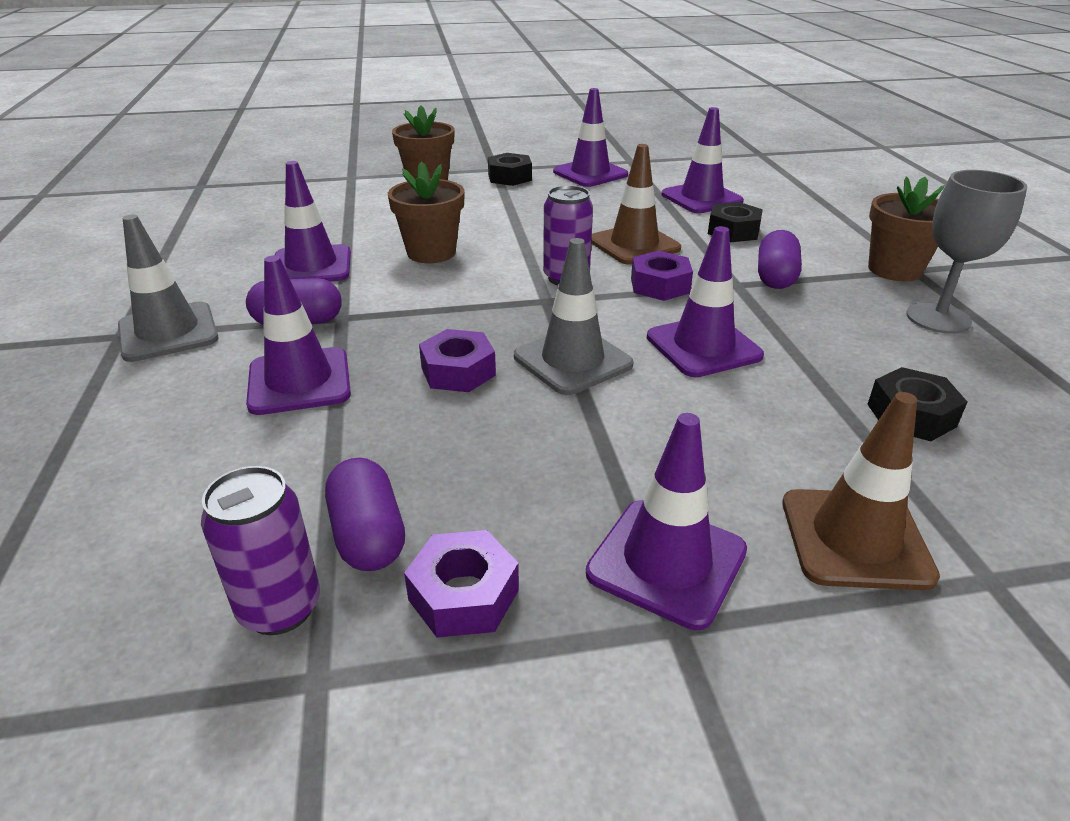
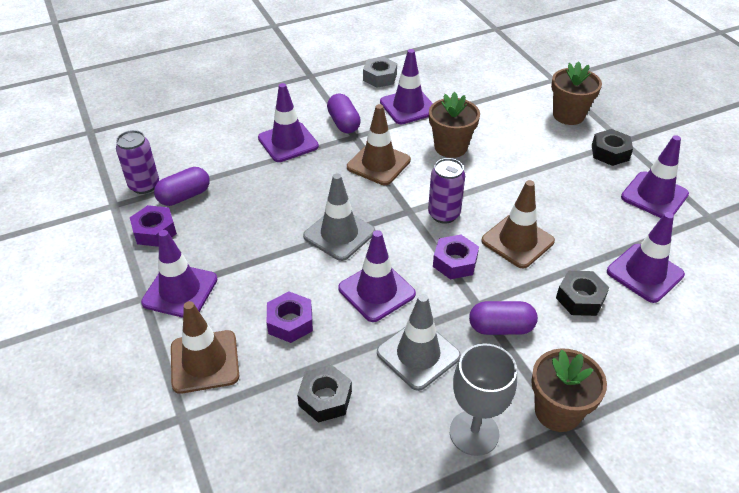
camera: 75 degrees right, 10 degrees up
(168, 332) = (318, 87): grey traffic cone -> grey traffic cone (418, 354)
(210, 276) = (380, 77): none -> grey nut
(427, 307) = (378, 164): none -> brown traffic cone
(458, 371) = (313, 192): purple nut -> purple nut (290, 322)

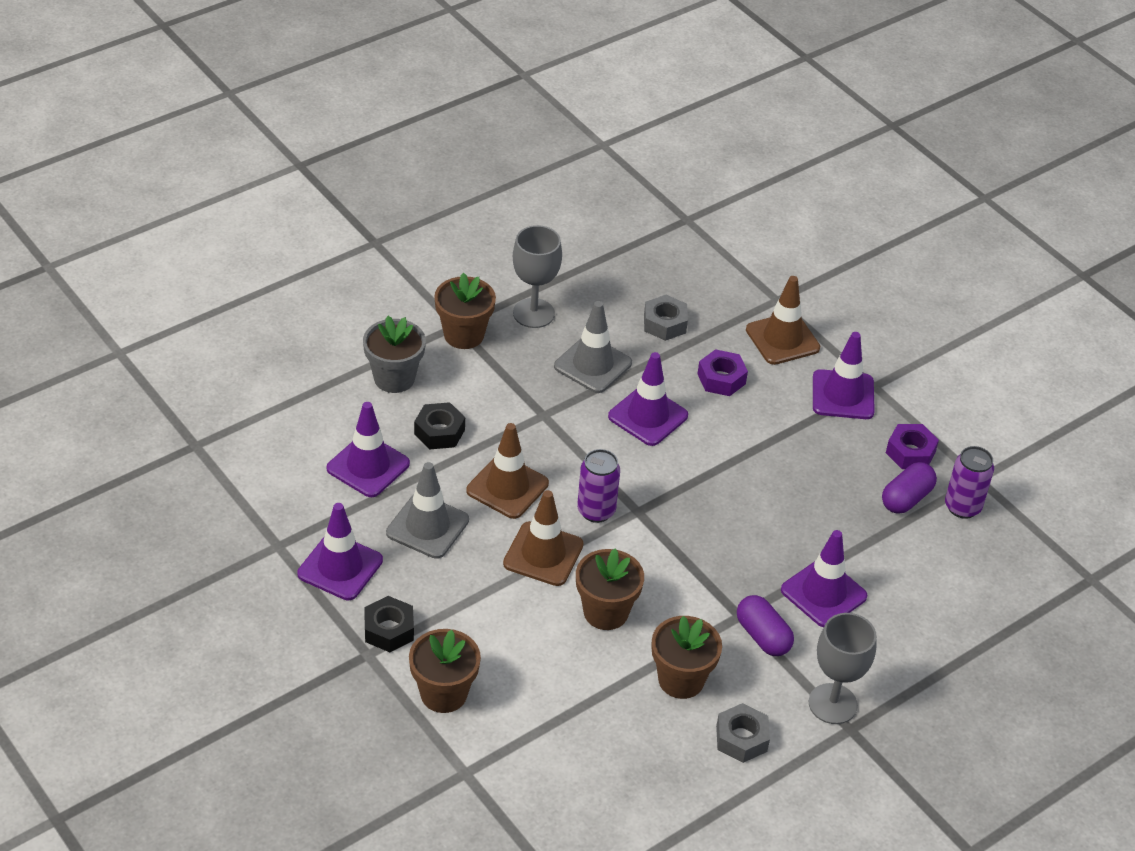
camera: 165 degrees right, 0 degrees up
(315, 87) = (832, 704): none -> grey goblet
(325, 398) = (665, 324): black nut -> grey nut
(339, 234) = (708, 472): grey traffic cone -> grey traffic cone (427, 526)
(378, 164) = (693, 573): brown traffic cone -> brown traffic cone (543, 554)
(408, 107) = (681, 680): purple traffic cone -> brown flower pot
(455, 262) = (573, 455): purple nut -> none
(501, 327) = (518, 396): purple capsule -> none
(631, 363) = (394, 378): none -> grey flower pot

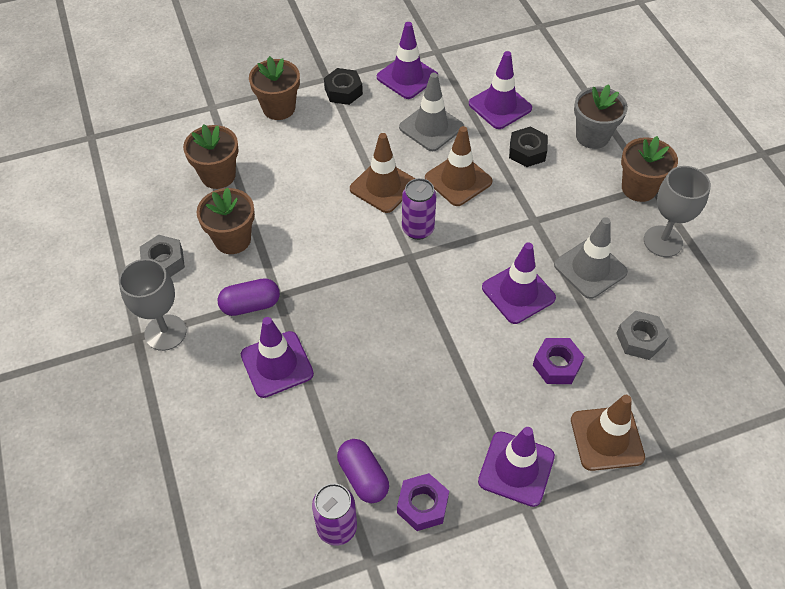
camera: 110 degrees right, 10 degrees up
(605, 612) = (314, 210): brown flower pot -> brown flower pot (218, 175)

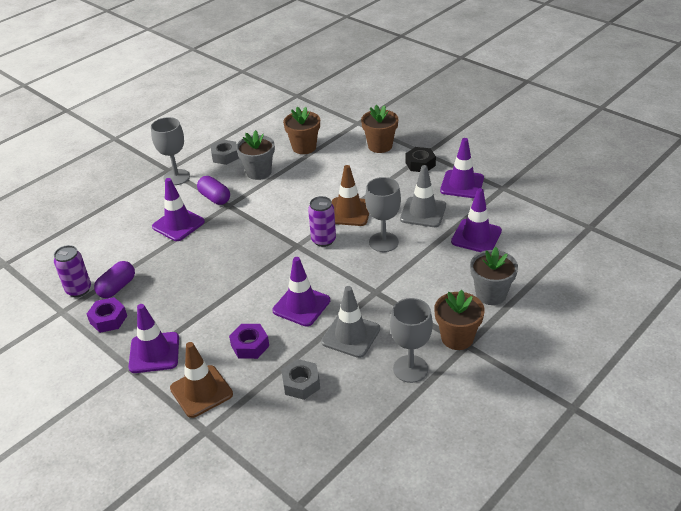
camera: 65 degrees right, 15 degrees down
(232, 239) = (259, 172): brown flower pot -> grey flower pot
(458, 180) = (383, 242): brown traffic cone -> grey goblet
(527, 152) = (441, 265): black nut -> none

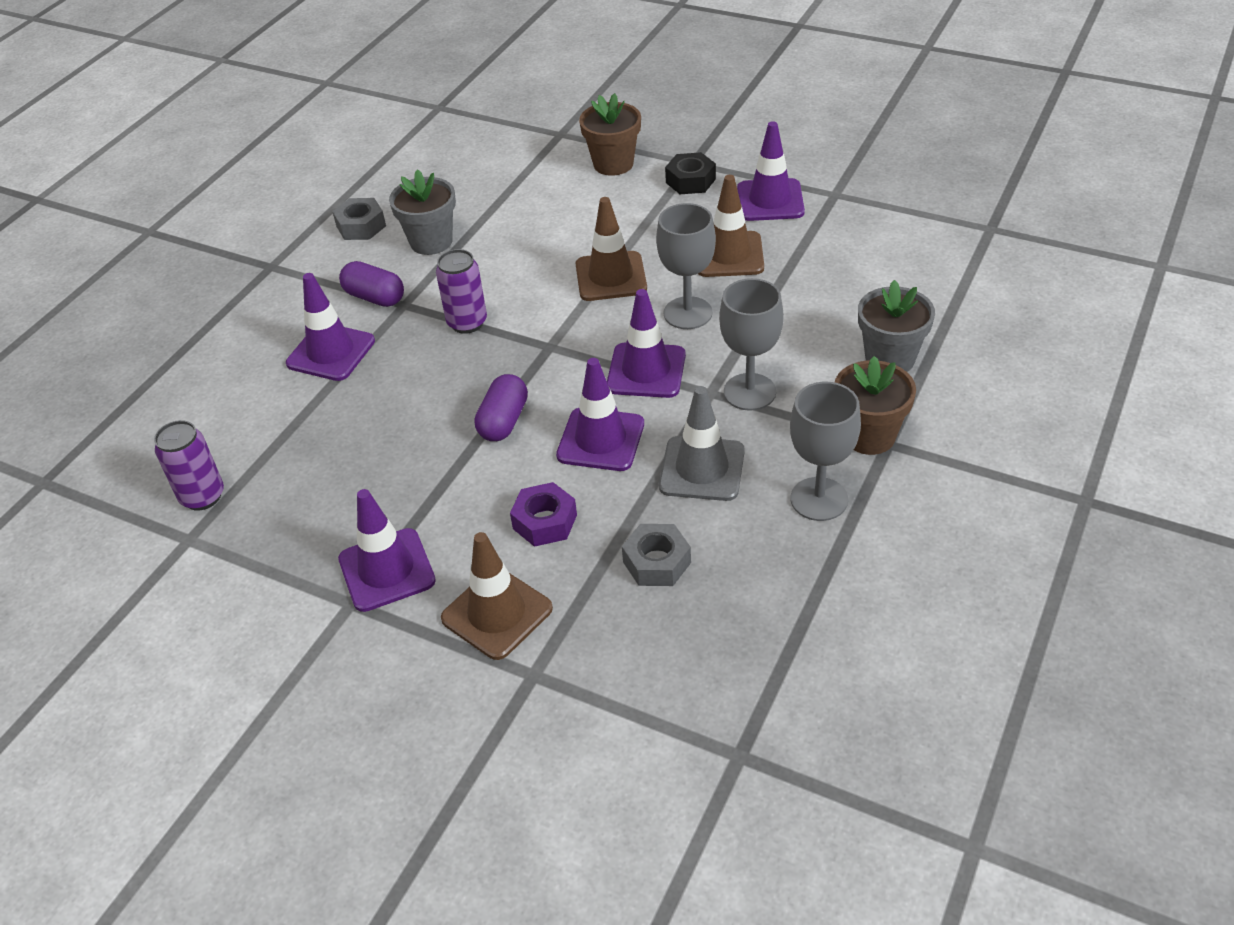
camera: 15 degrees left, 5 degrees up
(108, 319) = (279, 533): purple nut -> none
(117, 287) = (270, 478): purple capsule -> purple capsule (503, 421)
(176, 177) = (292, 276): grey goblet -> grey goblet (749, 392)
(304, 147) = (489, 188): brown flower pot -> none
(323, 240) = (589, 329): purple can -> purple can (467, 323)
(423, 212) = (729, 255): grey traffic cone -> brown traffic cone
(476, 236) = (828, 276): purple traffic cone -> purple traffic cone (646, 371)

